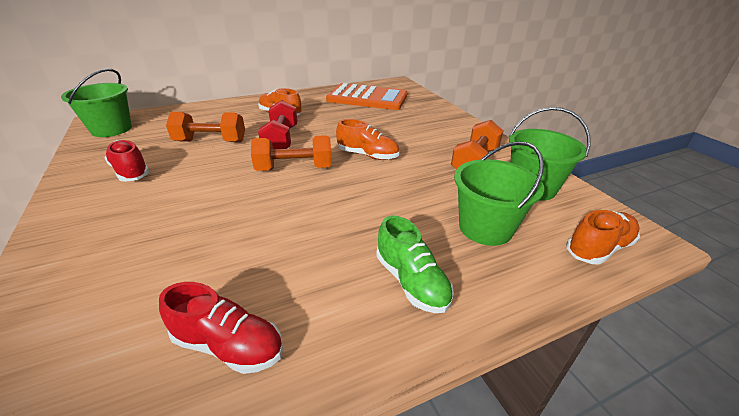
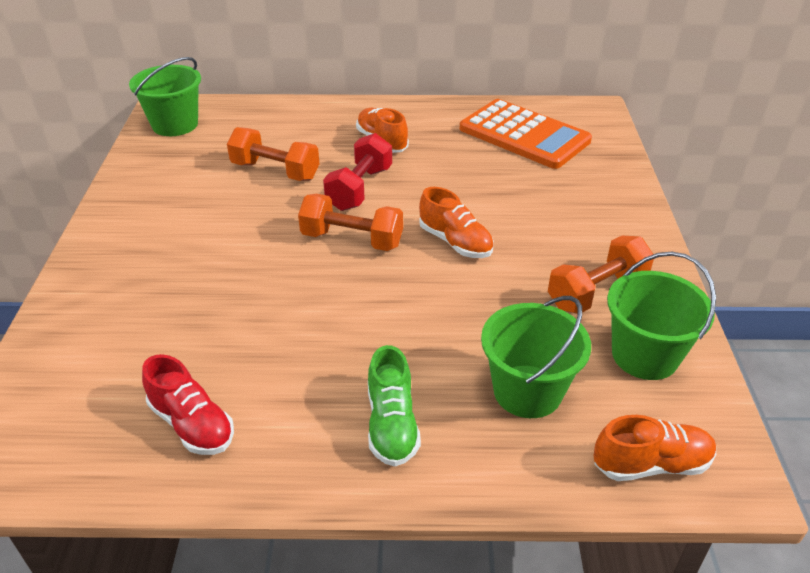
camera: 25 degrees right, 5 degrees up
(131, 172) = (175, 197): red shoe -> none

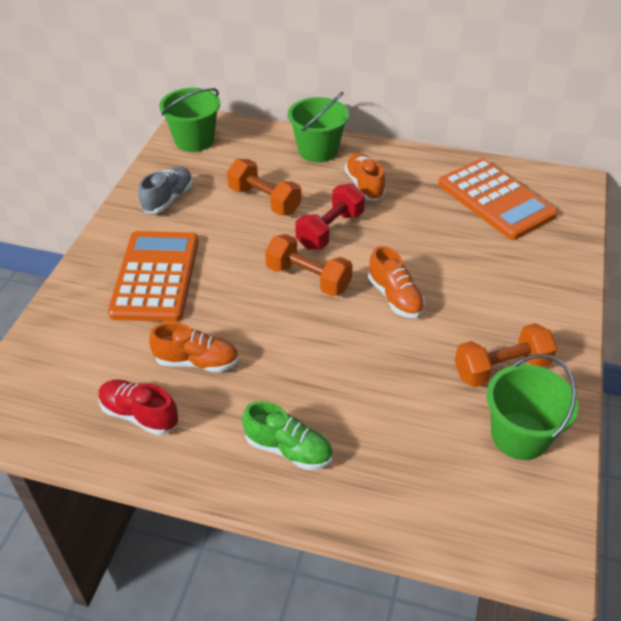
camera: 15 degrees right, 5 degrees up
(161, 186) = (168, 199): none -> grey shoe
(169, 267) = (156, 276): none -> orange calculator
(192, 424) = (139, 415): red shoe -> red shoe turned 150 degrees clockwise
(392, 424) = (288, 449): green shoe -> green shoe turned 75 degrees counterclockwise
(527, 391) = (407, 445): green bucket -> green bucket (318, 150)
(651, 464) = (485, 530): orange shoe -> orange shoe (197, 362)

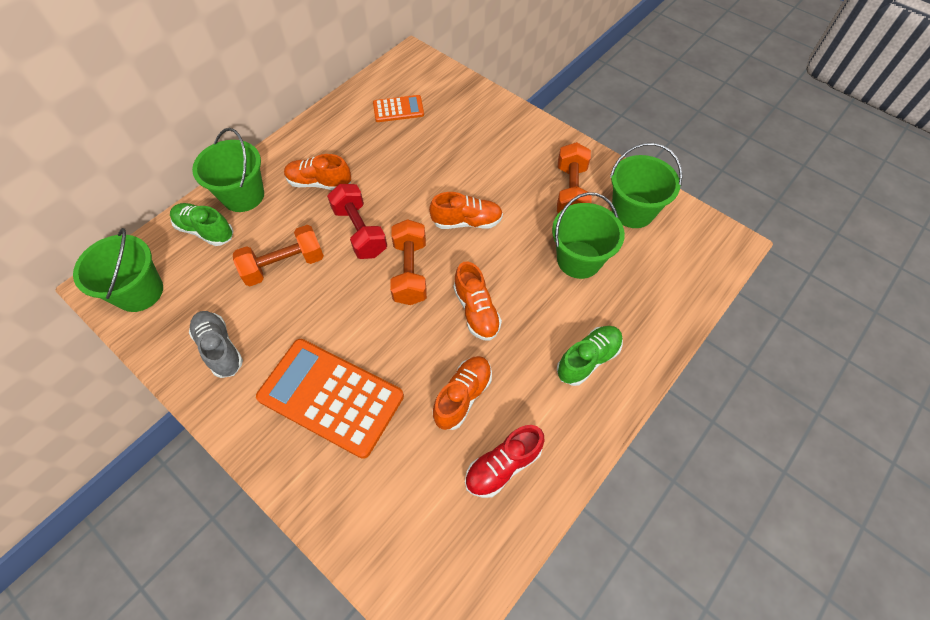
camera: 65 degrees left, 15 degrees up
(269, 146) = (205, 231): none -> green shoe
(294, 340) = (476, 311): none -> orange shoe
(308, 278) = (410, 272): orange dumbbell -> orange dumbbell turned 60 degrees counterclockwise
(411, 404) = (579, 259): none -> green bucket
(495, 200) = (398, 109): orange calculator -> orange calculator, size x0.50

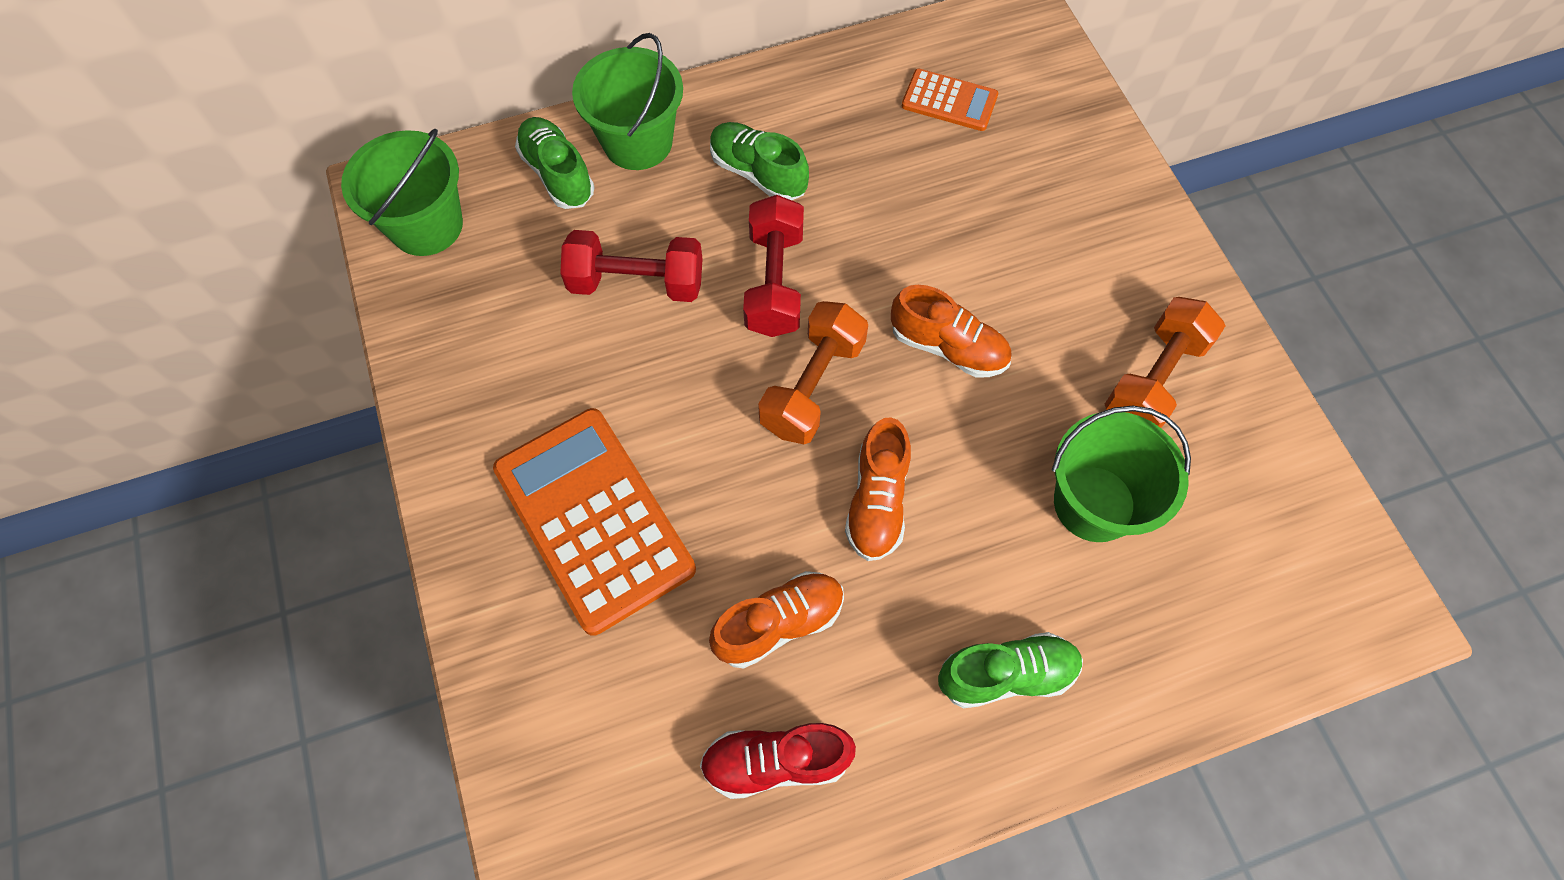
camera: 30 degrees right, 5 degrees up
(220, 348) = (486, 365): grey shoe -> none
(284, 265) = (637, 283): orange dumbbell -> red dumbbell
(319, 183) = (758, 173): orange shoe -> green shoe
(632, 211) = (1242, 466): green bucket -> none

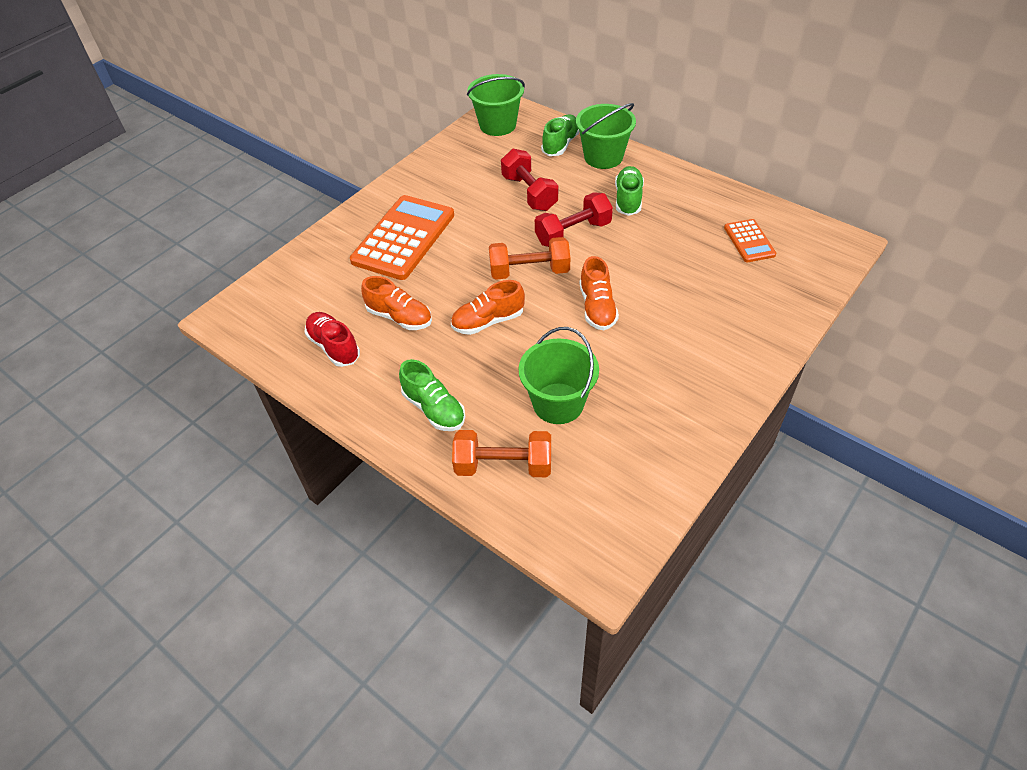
camera: 60 degrees right, 15 degrees down
(1153, 379) = (658, 397): orange dumbbell -> orange dumbbell (503, 465)

